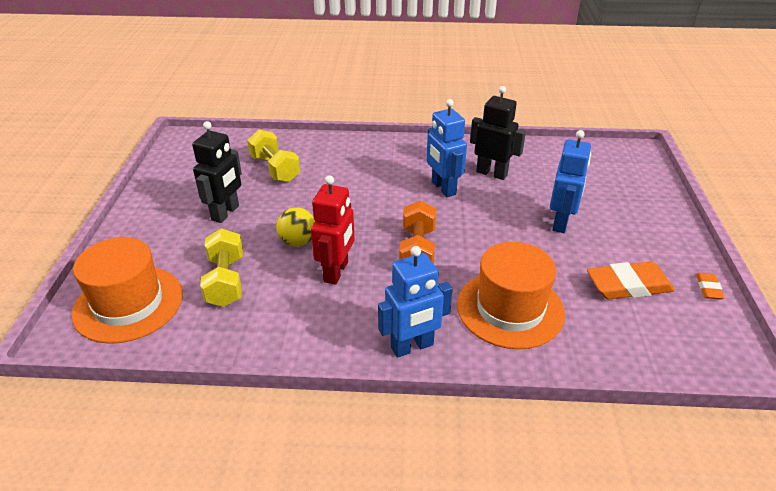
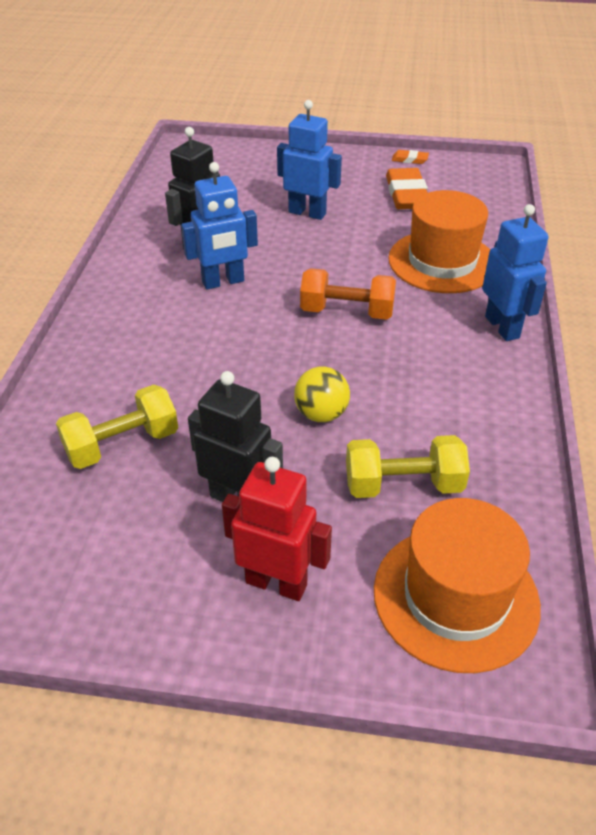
camera: 85 degrees left, 5 degrees up
(336, 272) = (385, 378): red robot -> red robot (276, 583)

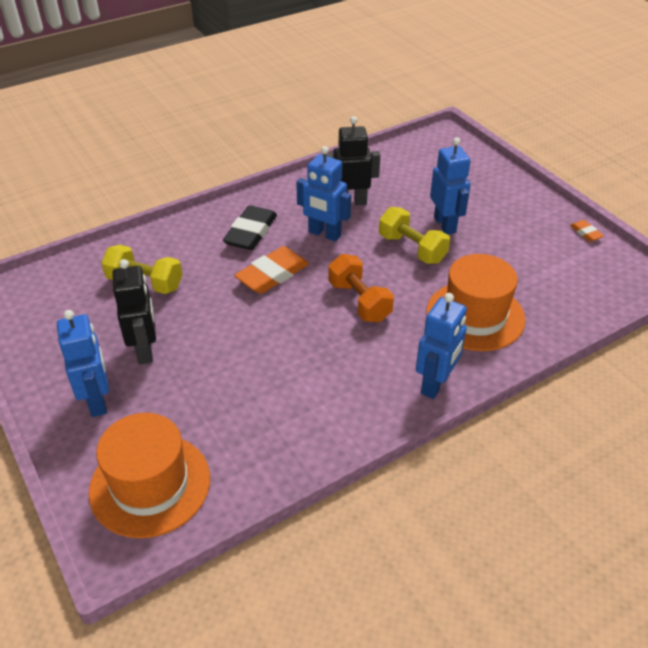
camera: 50 degrees right, 0 degrees up
(151, 325) = (251, 232): none -> black eraser
(276, 583) = (98, 401): red robot -> blue robot
(321, 414) = (248, 344): yellow ball -> none
(403, 485) = (222, 413): yellow dumbbell -> yellow dumbbell (412, 248)
(406, 194) = (536, 256): orange eraser -> orange eraser (272, 274)

